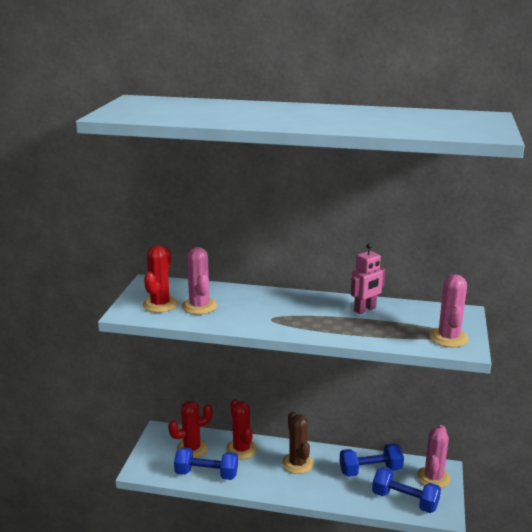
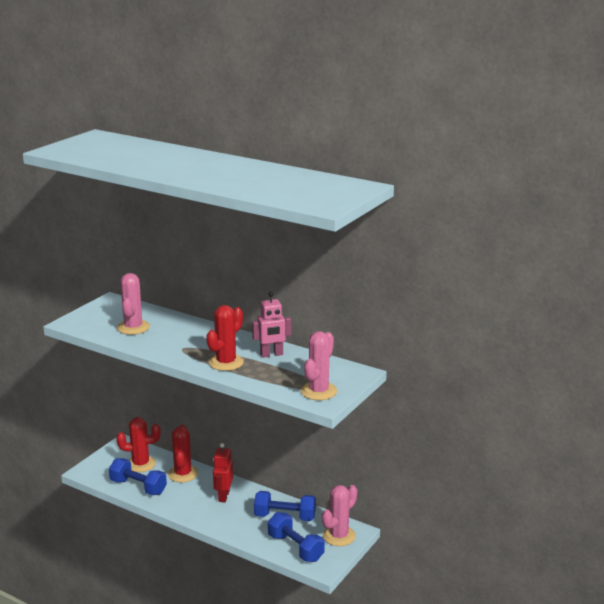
camera: 20 degrees right, 0 degrees up
(160, 304) = (103, 320): red cactus -> red cactus (226, 363)
(297, 463) = (223, 496): brown cactus -> red robot

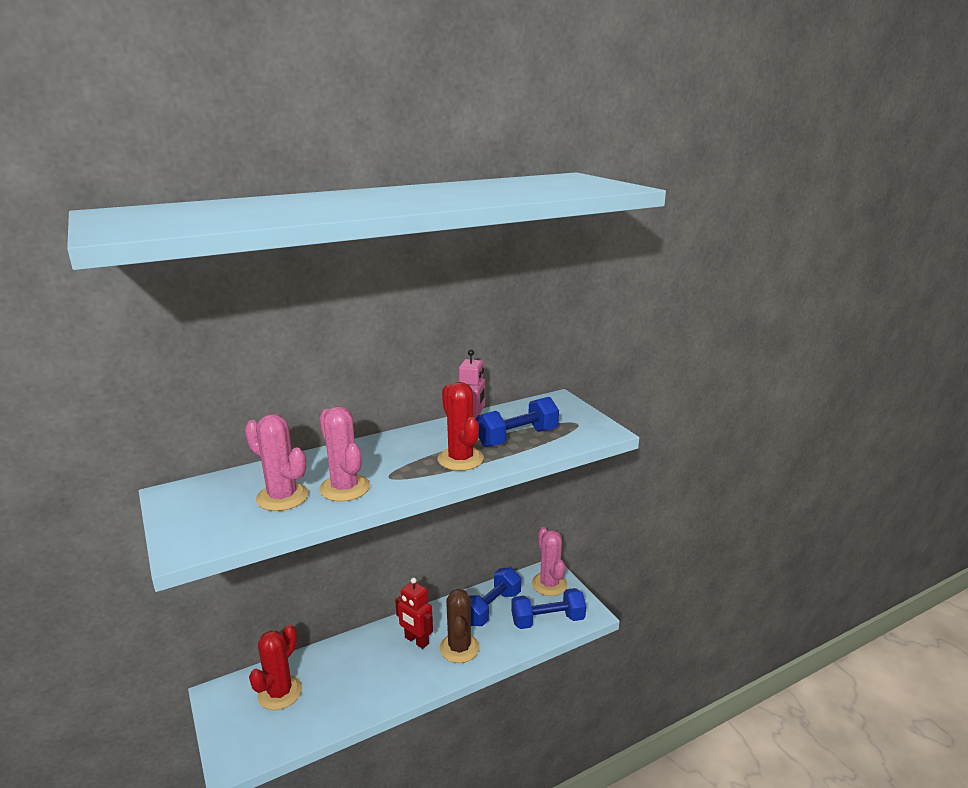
camera: 60 degrees left, 0 degrees up
(138, 487) = (326, 713): blue dumbbell -> blue dumbbell (517, 437)
(183, 474) = (341, 660): red cactus -> none
(232, 517) = (459, 648): none -> brown cactus
(318, 391) = (578, 427): pink cactus -> pink cactus (345, 488)

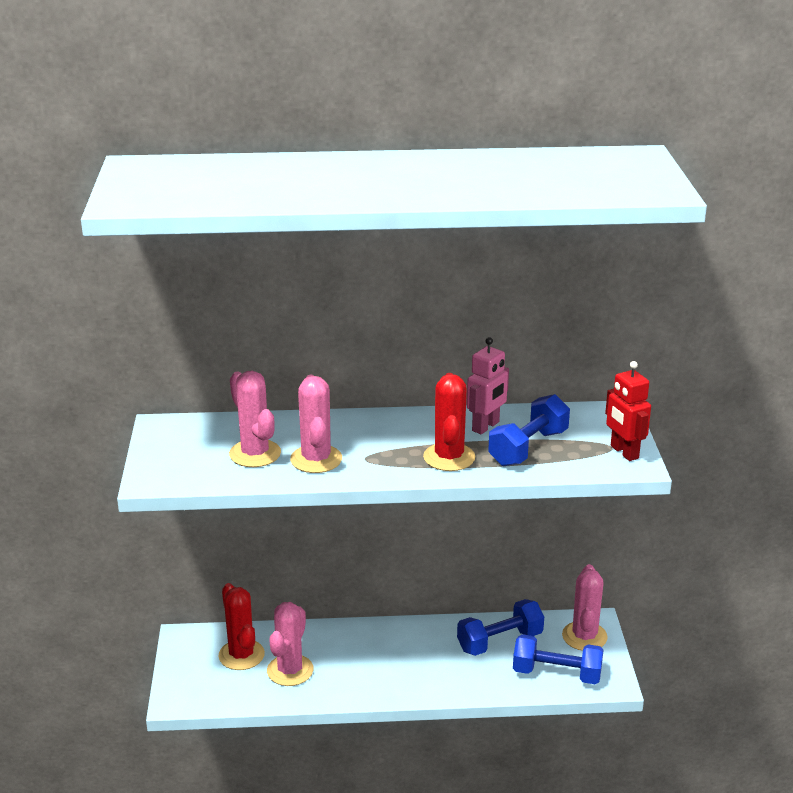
camera: 25 degrees right, 5 degrees up
(280, 693) = (241, 655): red cactus -> red cactus turned 75 degrees counterclockwise
(331, 692) = (290, 670): none -> pink cactus
(416, 641) = (398, 649): red robot -> red robot (624, 452)
(459, 648) = (440, 671): brown cactus -> none
(517, 437) = (528, 448): blue dumbbell -> blue dumbbell turned 45 degrees counterclockwise

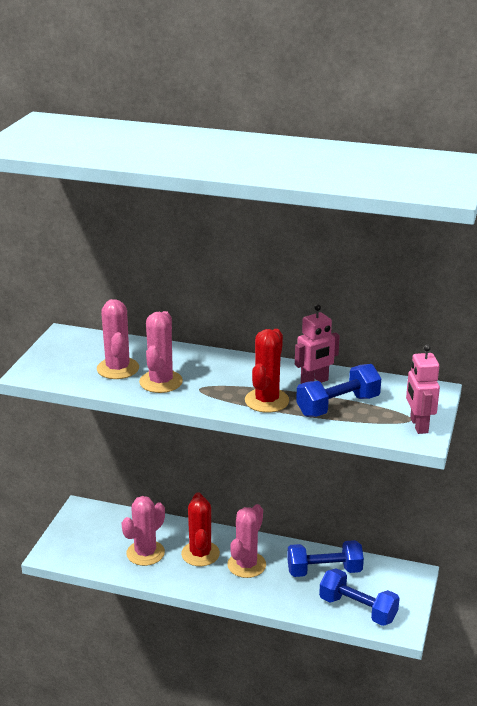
camera: 20 degrees right, 0 degrees up
(241, 655) = (116, 532): red cactus -> red cactus (200, 554)
(584, 636) = (398, 584): pink cactus -> pink cactus (246, 565)
(624, 452) = (418, 425): red robot -> pink robot

